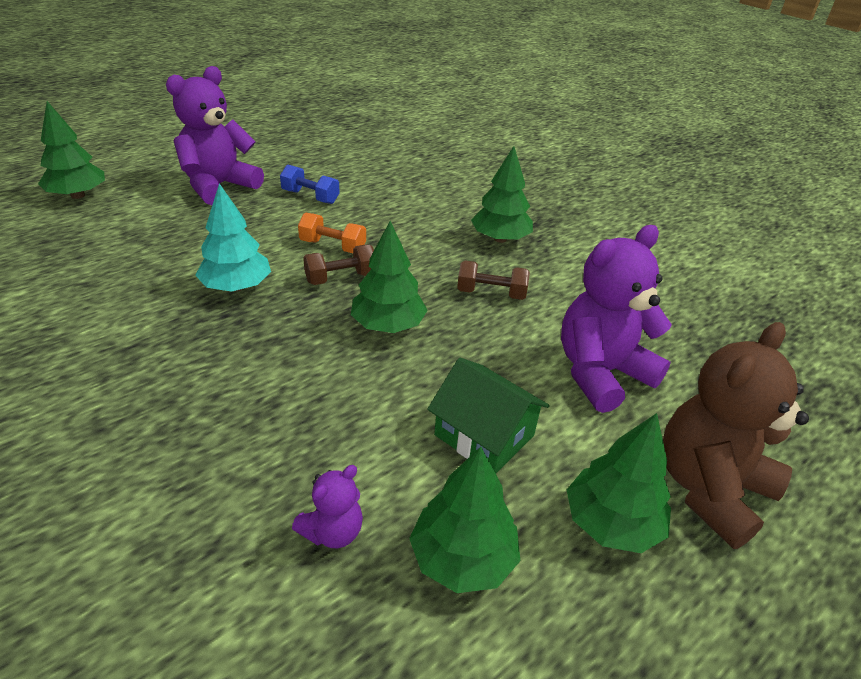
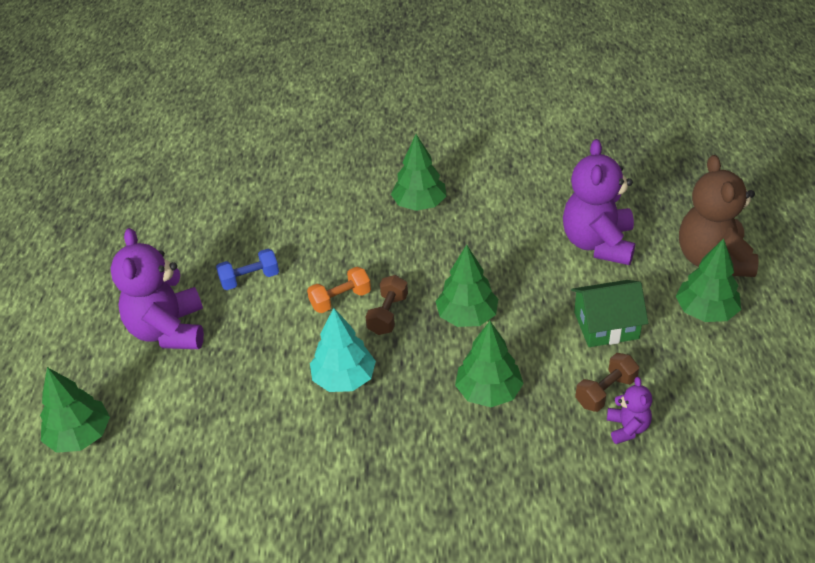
camera: 45 degrees left, 5 degrees up
(463, 558) = (684, 383): green tree -> green tree (488, 392)
(491, 293) = (479, 246): brown dumbbell -> brown dumbbell (605, 392)

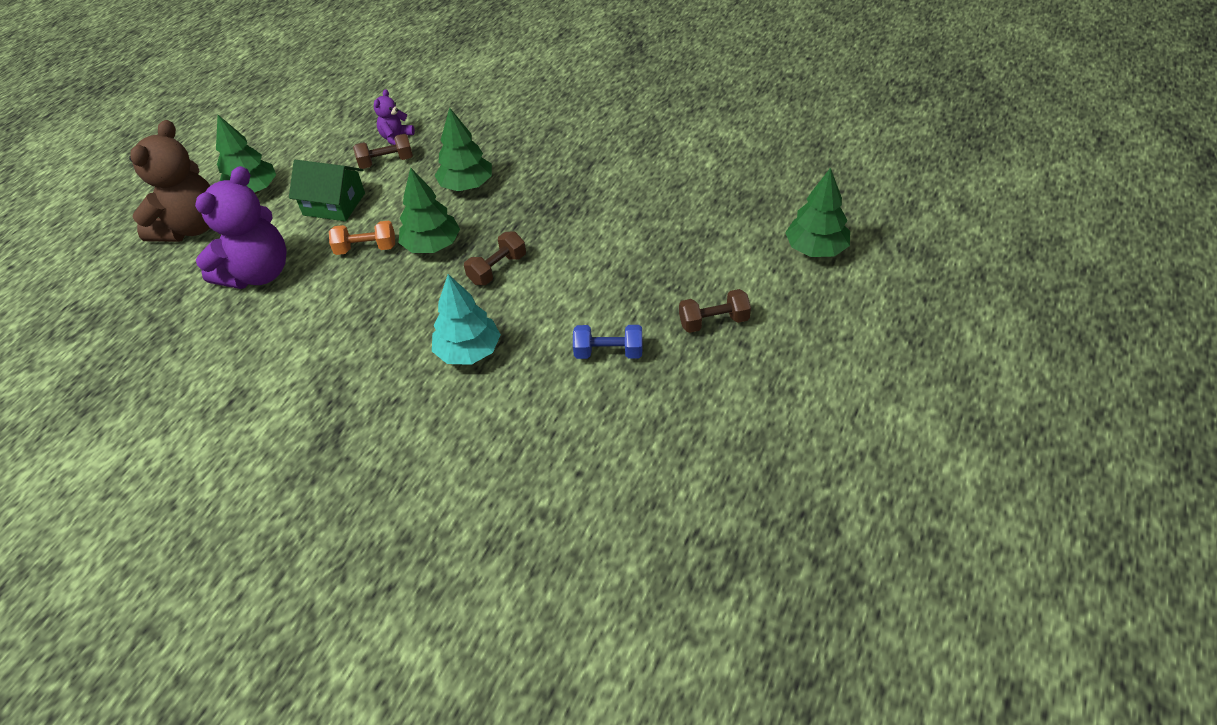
camera: 155 degrees left, 5 degrees up
(168, 330) = (713, 322): purple teddy bear -> brown dumbbell
(340, 300) = (530, 298): orange dumbbell -> orange dumbbell (366, 248)
(344, 379) = (570, 227): turquoise tree -> turquoise tree (469, 351)
(419, 204) = (372, 383): green tree -> none

